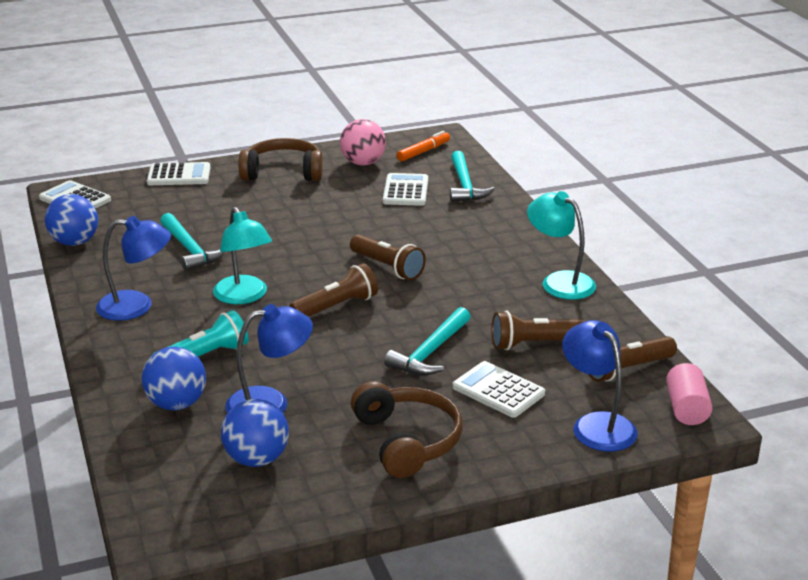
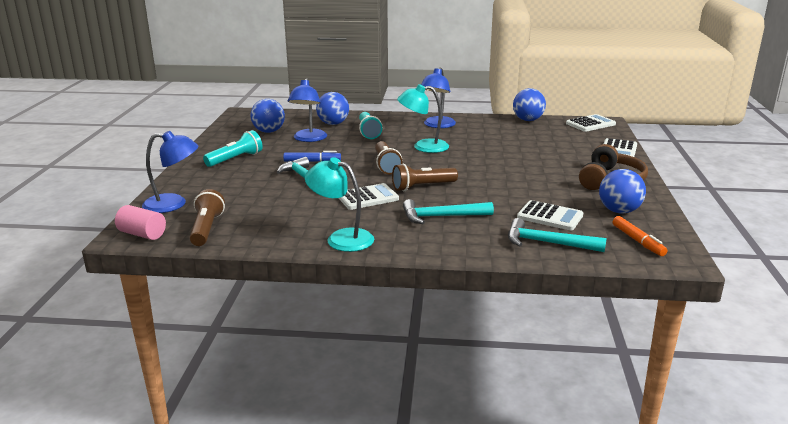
camera: 115 degrees right, 5 degrees down
(190, 249) = (496, 142): turquoise hammer -> turquoise hammer (441, 217)
(363, 163) = (619, 211): pink ball -> blue ball
(365, 367) = (312, 161): none -> blue marker
(407, 441) = (235, 159): brown headphones -> turquoise flashlight
(498, 390) = (243, 187): white calculator -> white calculator (367, 197)
(534, 344) = (274, 208): brown flashlight -> none
(559, 281) = (341, 238): turquoise lamp -> turquoise lamp turned 135 degrees counterclockwise

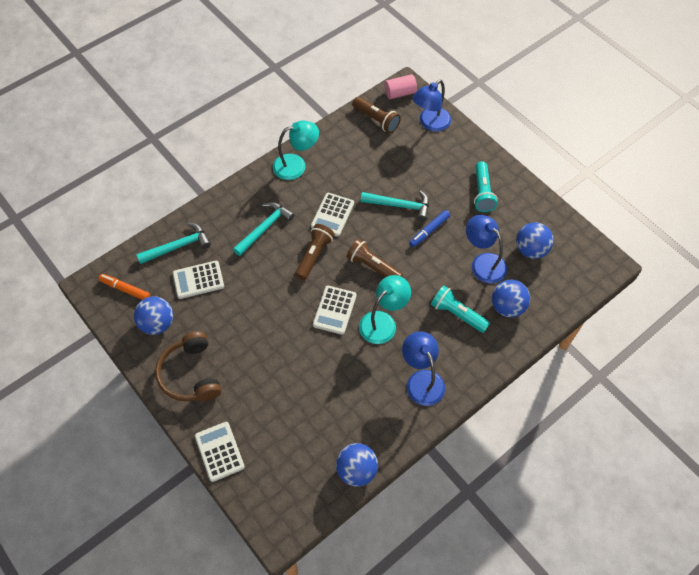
camera: 135 degrees right, 35 degrees up
(590, 124) = (288, 512): white calculator -> white calculator (334, 310)

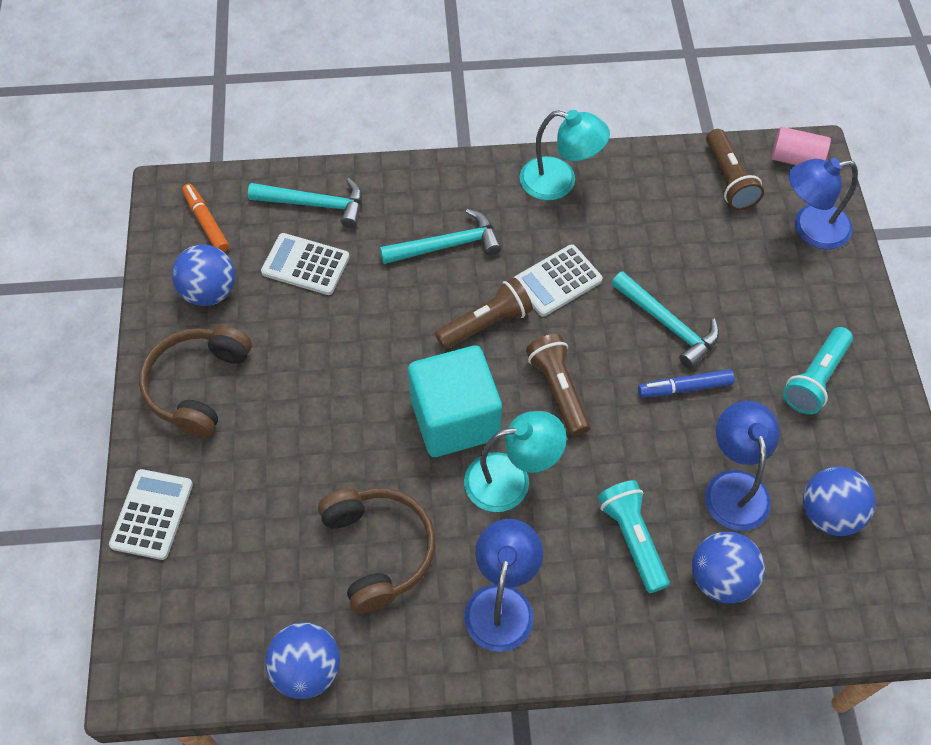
camera: 35 degrees right, 0 degrees up
(334, 310) = (455, 419): white calculator -> turquoise cube
(347, 394) = (379, 550): none -> brown headphones

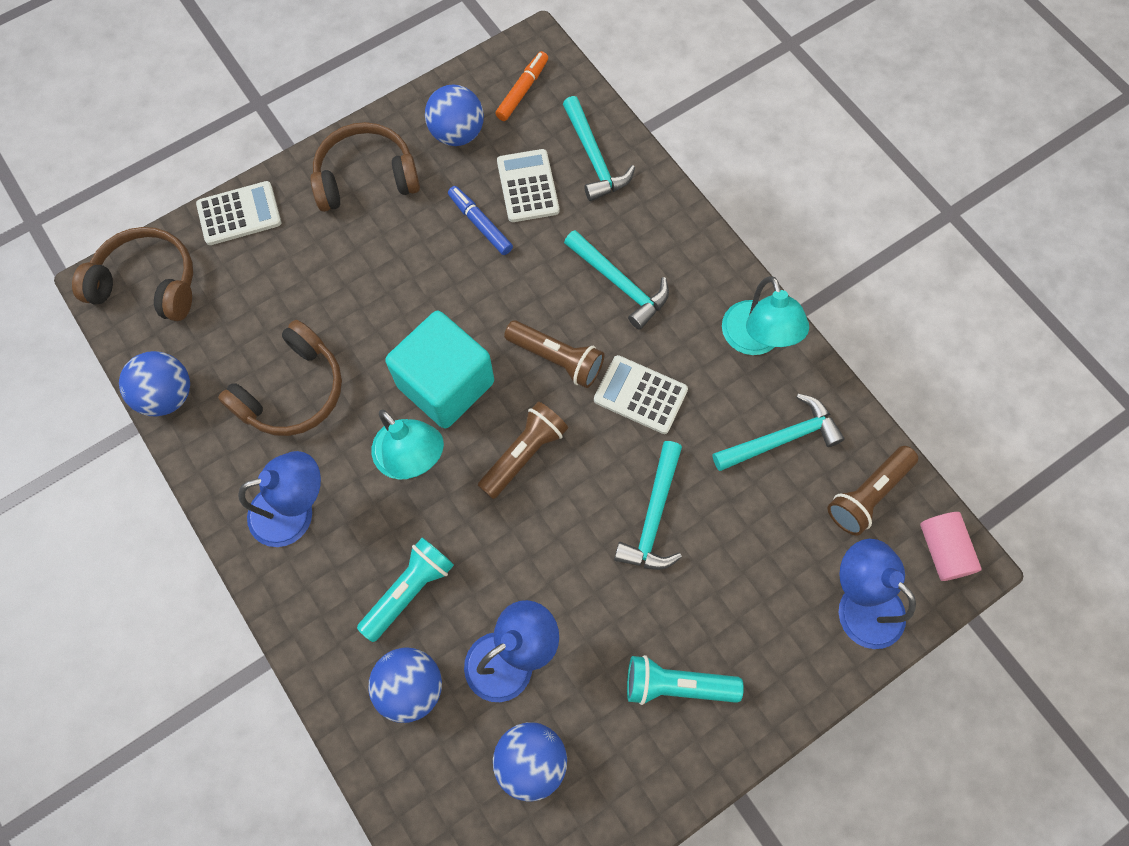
camera: 60 degrees right, 10 degrees up
(167, 636) = (148, 283): none -> brown headphones
(652, 208) = (781, 438): none -> turquoise hammer
(684, 388) = (592, 564): blue marker -> blue marker (480, 224)

